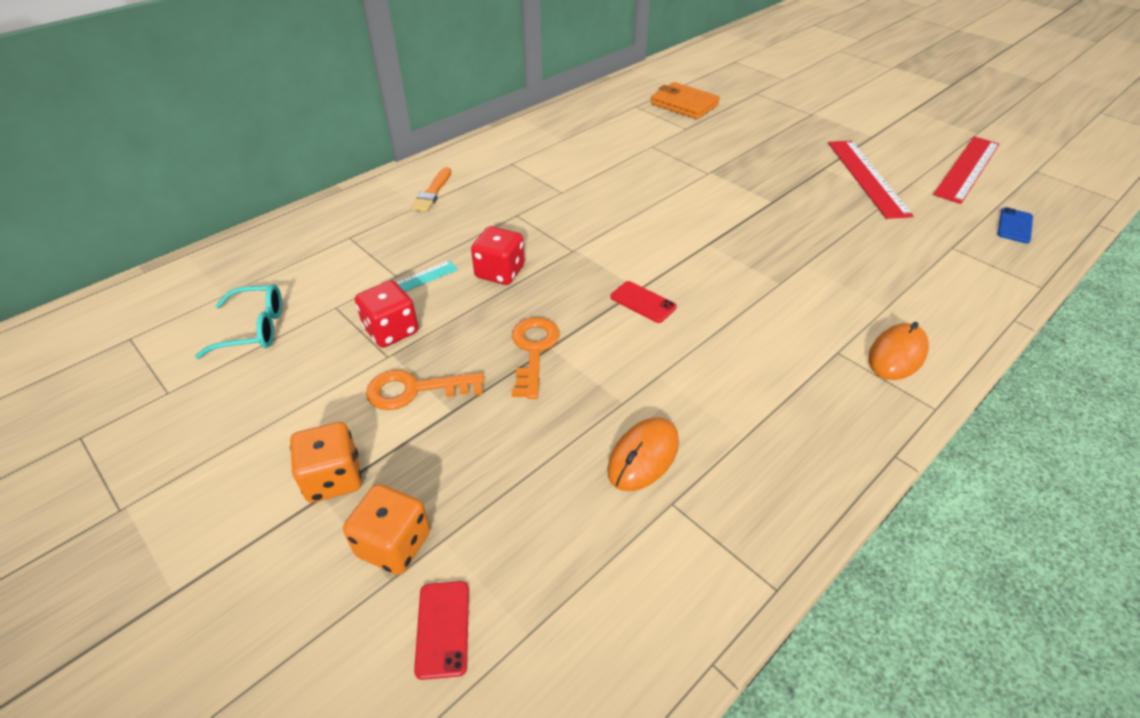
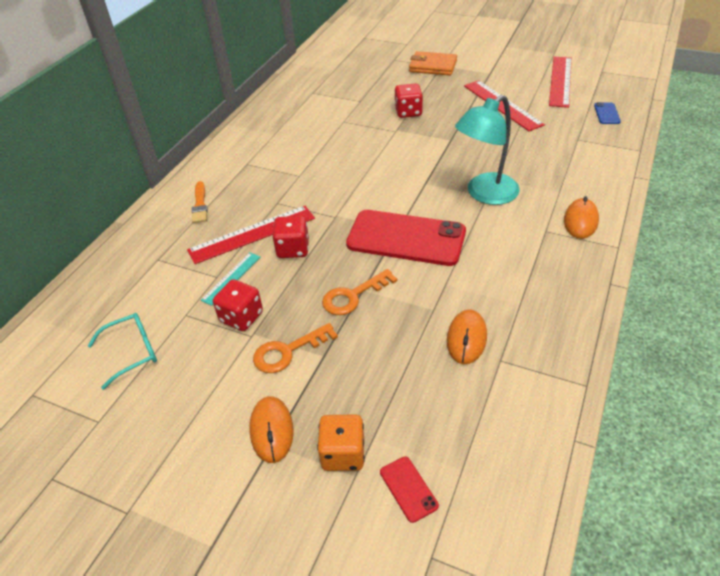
camera: 20 degrees left, 0 degrees up
(333, 478) = (271, 430): orange dice -> orange mouse
(466, 241) = (252, 234): none -> red ruler
(533, 350) = (353, 296): orange key -> orange key turned 105 degrees counterclockwise
(643, 302) = (406, 238): red phone -> red phone, size x2.46
(684, 104) = (348, 82): orange wallet -> orange wallet (433, 66)
(737, 155) = (408, 112): none -> red dice
(779, 280) = (485, 194): none -> turquoise lamp

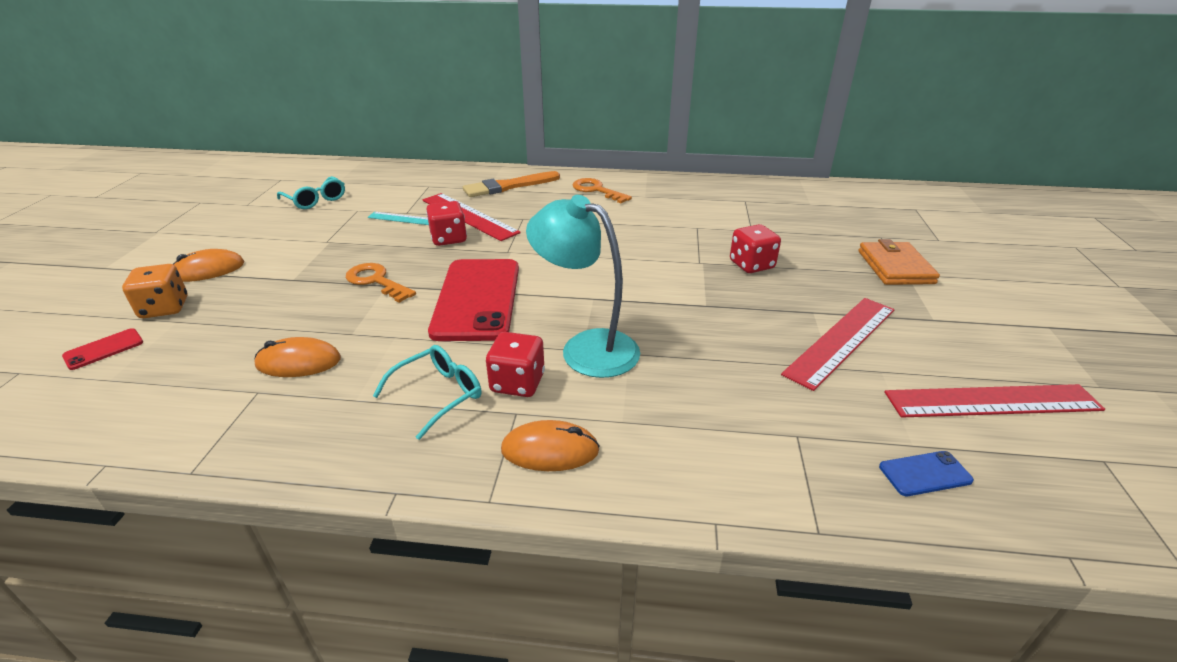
camera: 70 degrees right, 10 degrees down
(200, 204) = (508, 186): orange brush -> orange brush, size x1.57
(241, 317) = (351, 232): red dice -> red dice (517, 383)
(288, 351) = (302, 261): orange key -> orange key (596, 190)
(522, 263) = (437, 395): none -> turquoise glasses

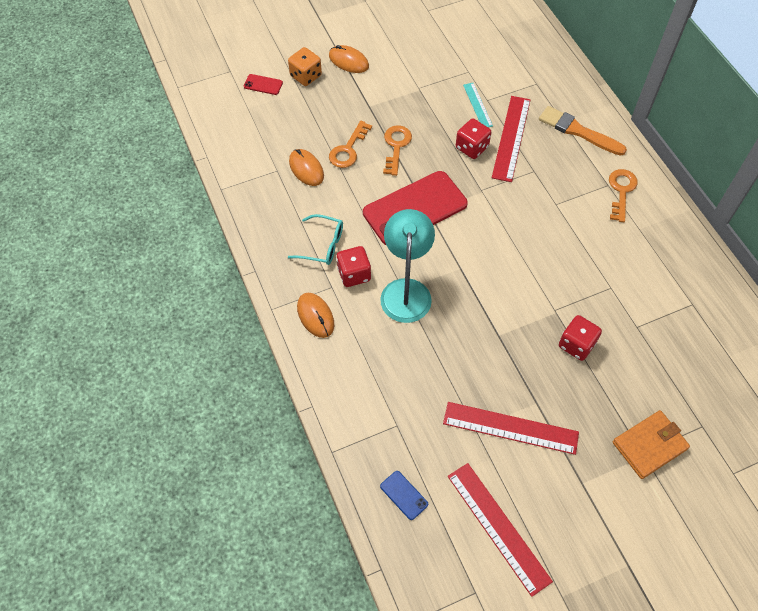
camera: 60 degrees right, 25 degrees up
(315, 200) = (462, 39): turquoise glasses -> none
(325, 316) = (348, 149): none -> orange key

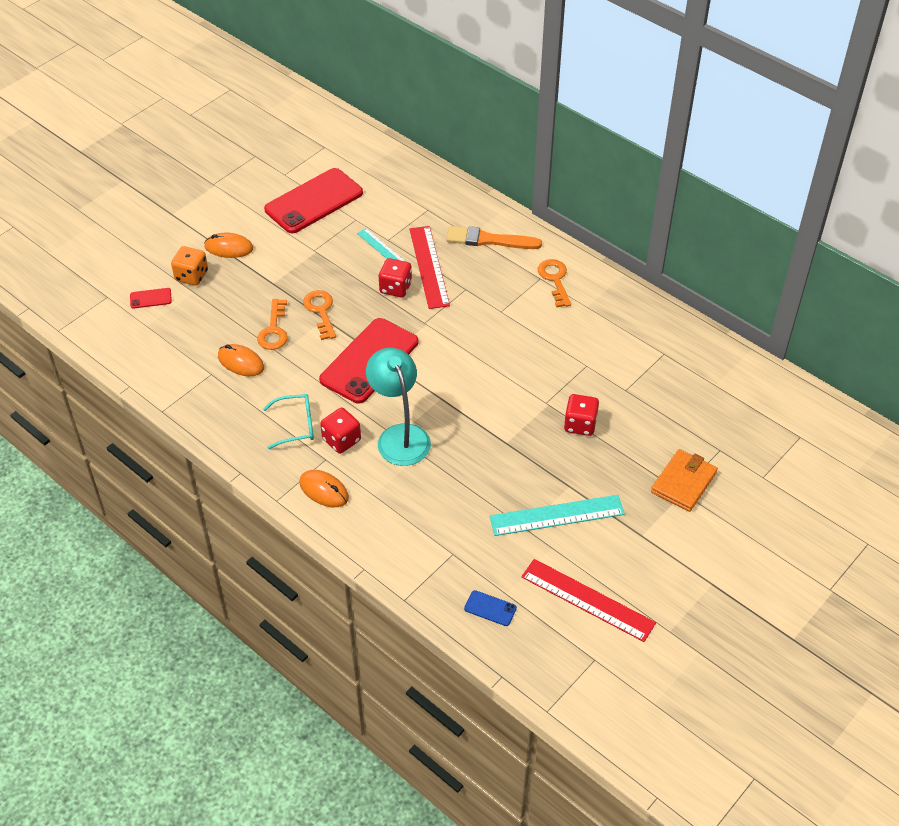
camera: 25 degrees left, 10 degrees down
(440, 43) = (314, 201): none -> red phone
(510, 428) = (557, 515): red ruler -> turquoise ruler

